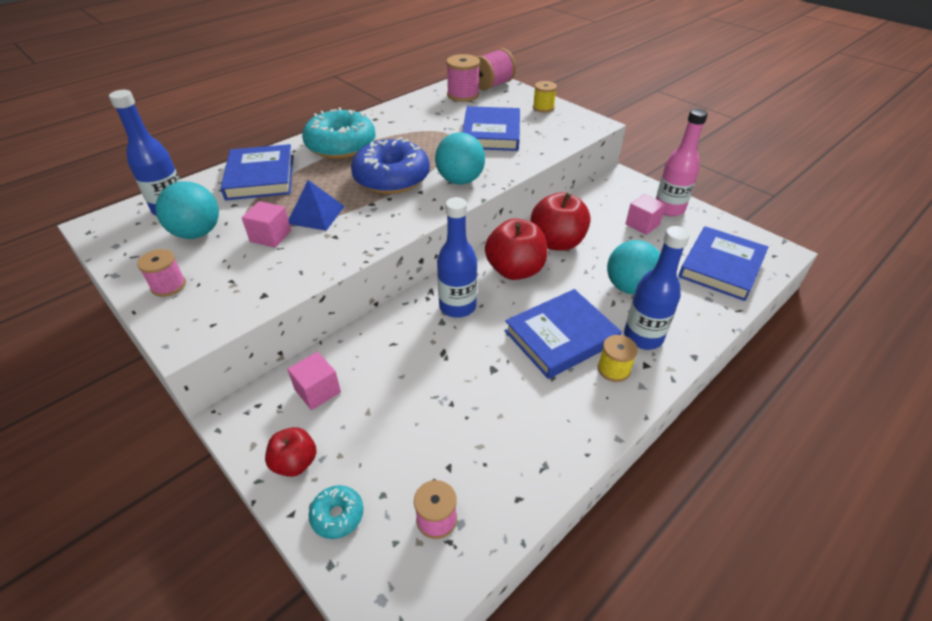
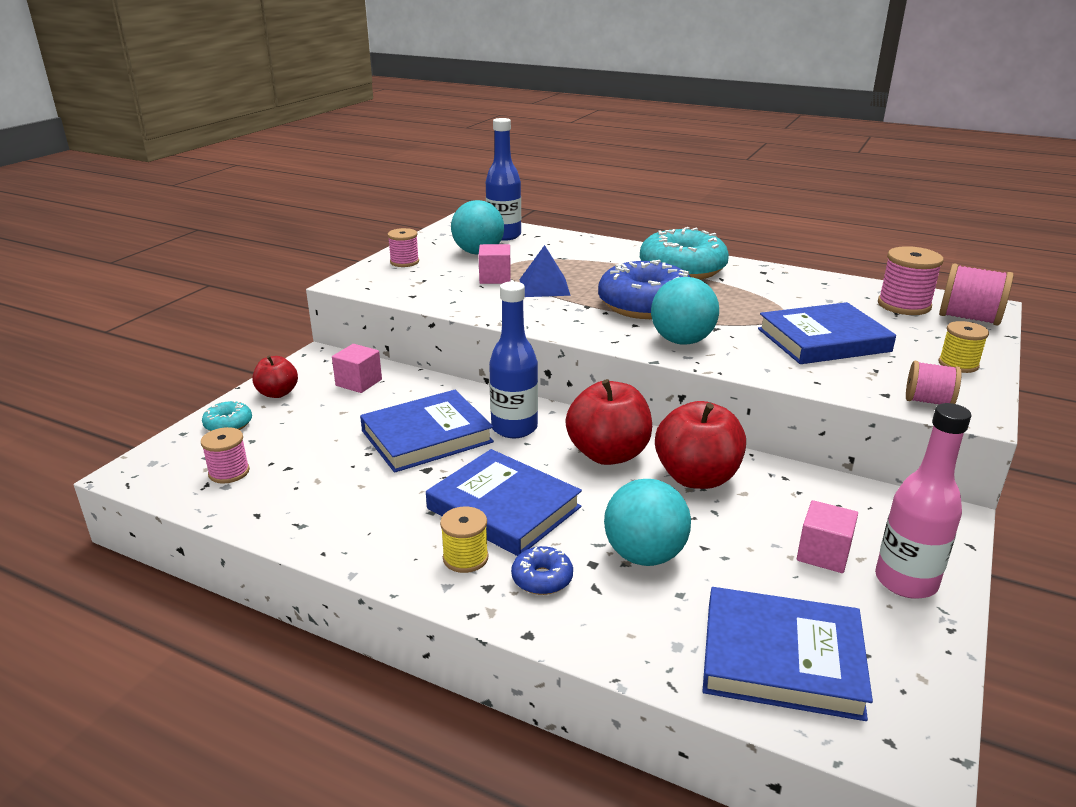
camera: 70 degrees right, 15 degrees down
(261, 177) = (584, 252): blue book -> blue book (427, 436)
(579, 130) = (928, 401): none -> pink spool
(643, 337) = (542, 579): blue bottle -> blue donut

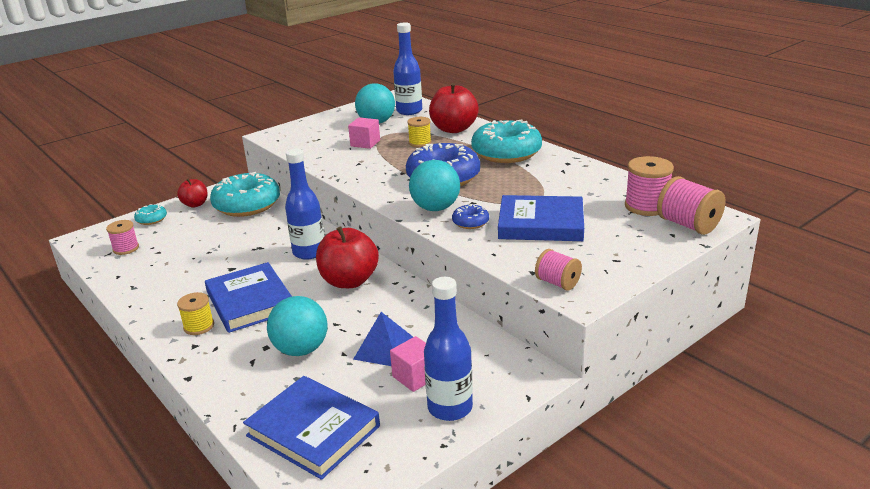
camera: 25 degrees right, 0 degrees up
(359, 382) = (247, 205): pink cube -> turquoise donut
(404, 262) = (320, 124): pink spool -> none
(427, 436) = (252, 248): blue book -> none
(542, 579) = (228, 348): blue donut -> blue donut (470, 222)
(544, 287) = (390, 154): blue pyramid -> blue pyramid (384, 348)
(696, 477) = (389, 308): red apple -> red apple (454, 129)
(905, 581) = (450, 408): pink bottle -> blue bottle
(958, 364) = (623, 260): yellow spool -> yellow spool (420, 143)

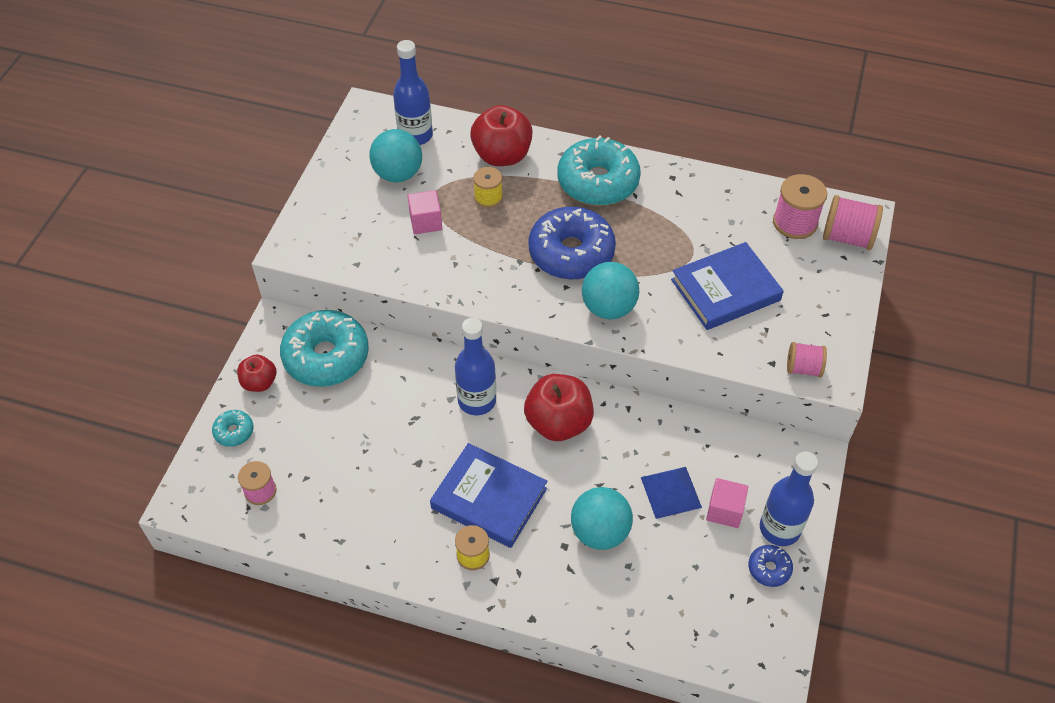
camera: 35 degrees left, 25 degrees up
(313, 431) = (697, 612): blue book -> none
(470, 222) = (661, 316): blue donut -> blue donut (769, 568)

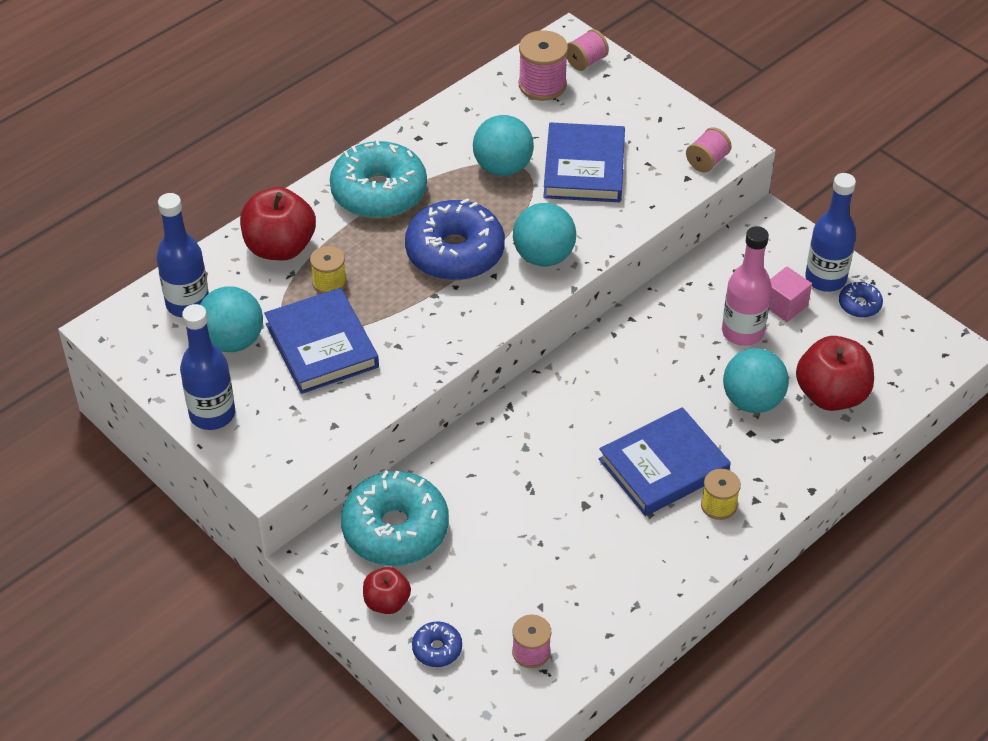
camera: 60 degrees left, 5 degrees down
(234, 431) = (437, 649): turquoise donut -> blue donut
(426, 222) = (321, 345): pink cube -> blue book
(477, 401) = (543, 427): blue bottle -> blue bottle (212, 414)
(558, 423) = (613, 377): red apple -> red apple (831, 395)
(671, 492) = (742, 332): blue pyramid -> pink bottle
(683, 240) = (503, 167): none -> turquoise ball
(847, 237) = (586, 61): pink spool -> pink spool, size x0.64

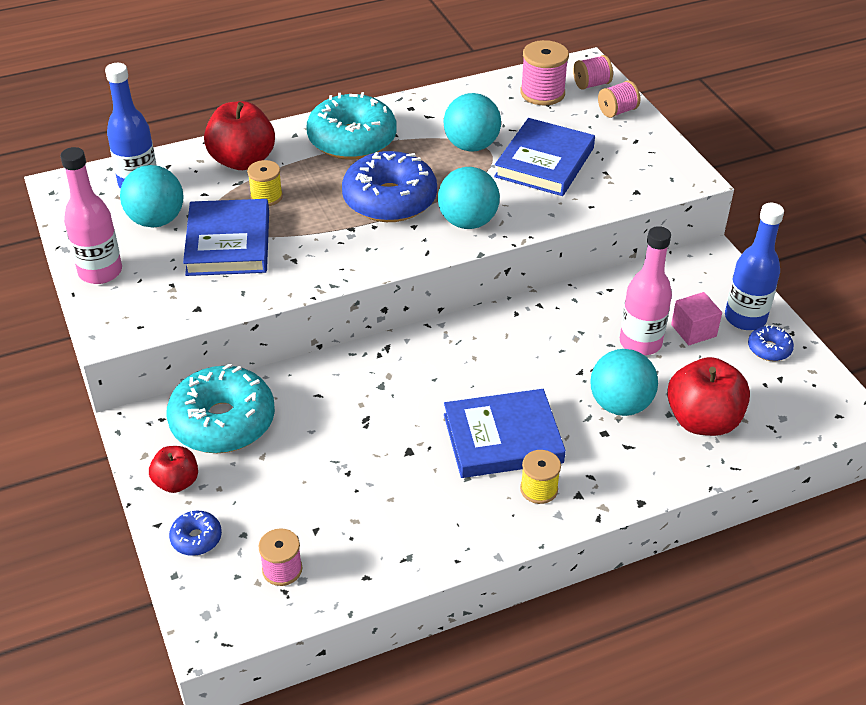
camera: 20 degrees right, 5 degrees down
(212, 414) = (100, 272): blue bottle -> pink bottle
(707, 161) = (662, 183): pink spool -> pink spool (617, 111)

